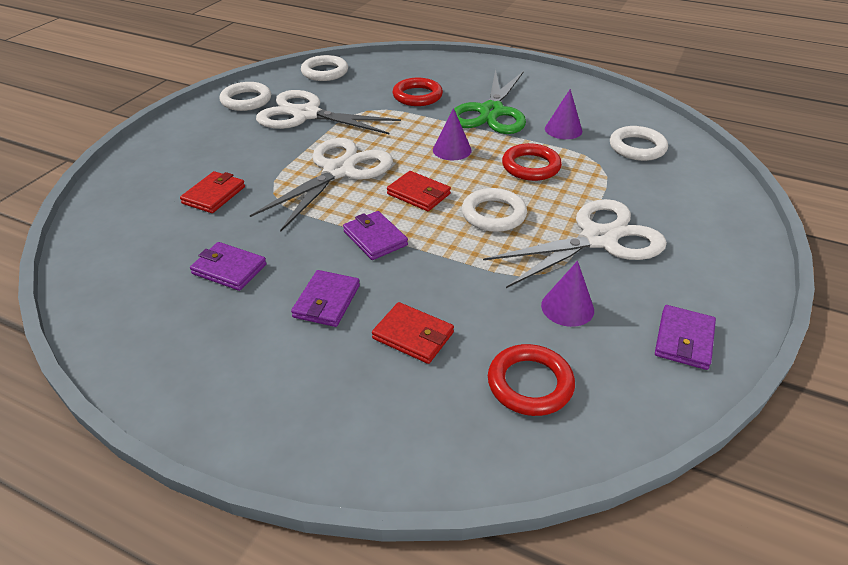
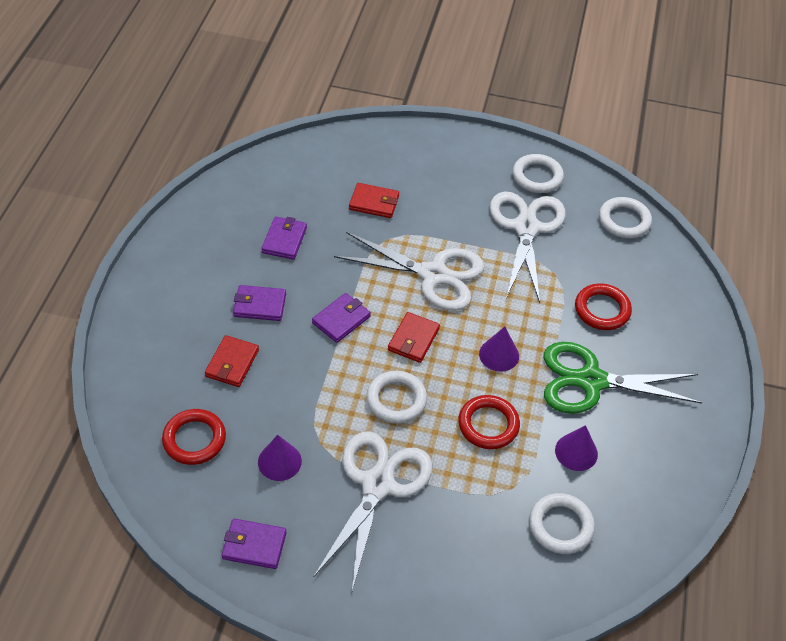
camera: 75 degrees right, 10 degrees up
(598, 239) = (377, 485): white scissors -> white scissors turned 120 degrees counterclockwise

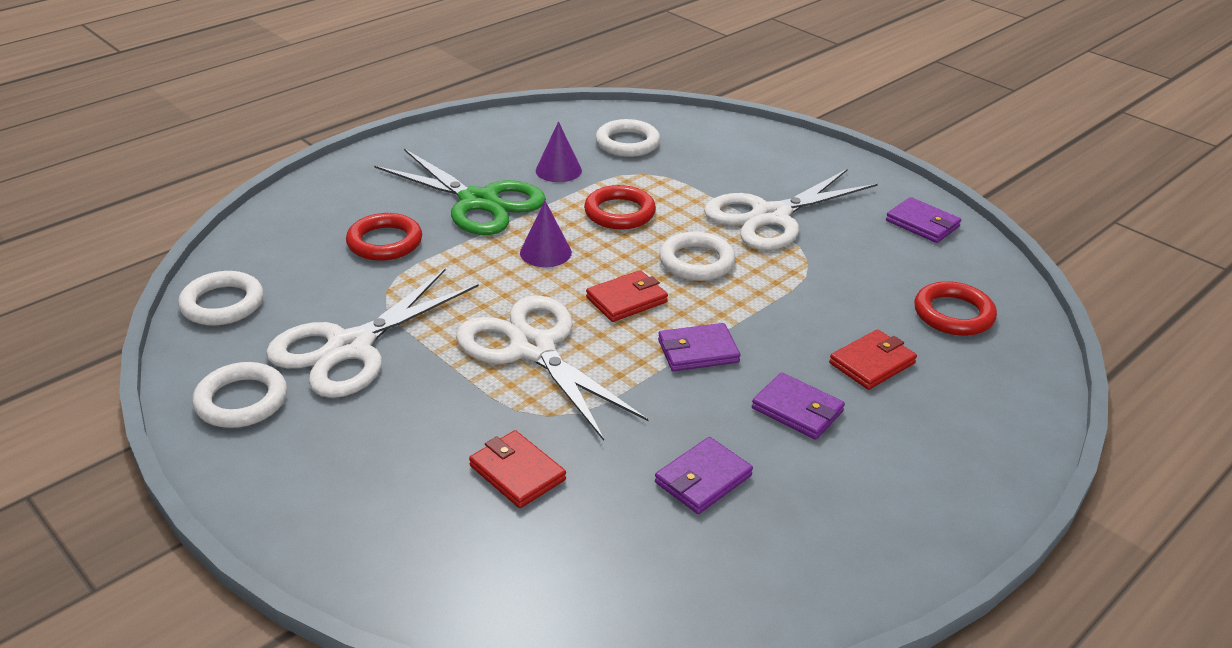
camera: 145 degrees left, 15 degrees down
(279, 461) = (862, 265): purple cone -> none

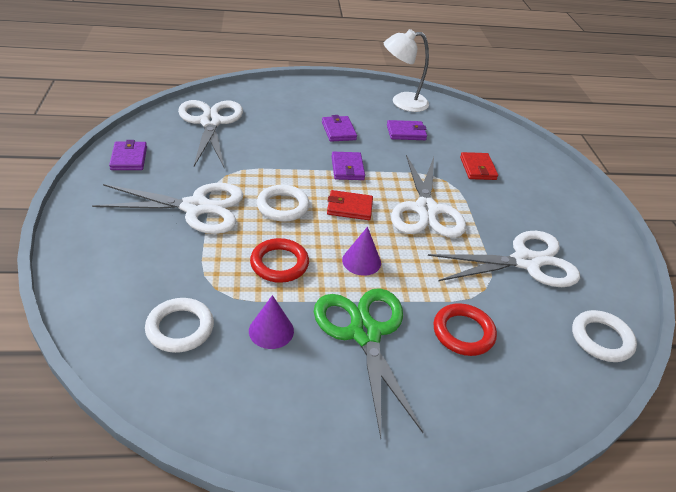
camera: 145 degrees left, 5 degrees up
(241, 400) = (598, 262): white ring -> none
(698, 351) = (347, 168): purple wallet -> purple wallet turned 60 degrees clockwise
(801, 564) = (402, 102): none -> white lamp
(872, 363) = (281, 127): red wallet -> none
(953, 314) = (210, 122): red ring -> white scissors

